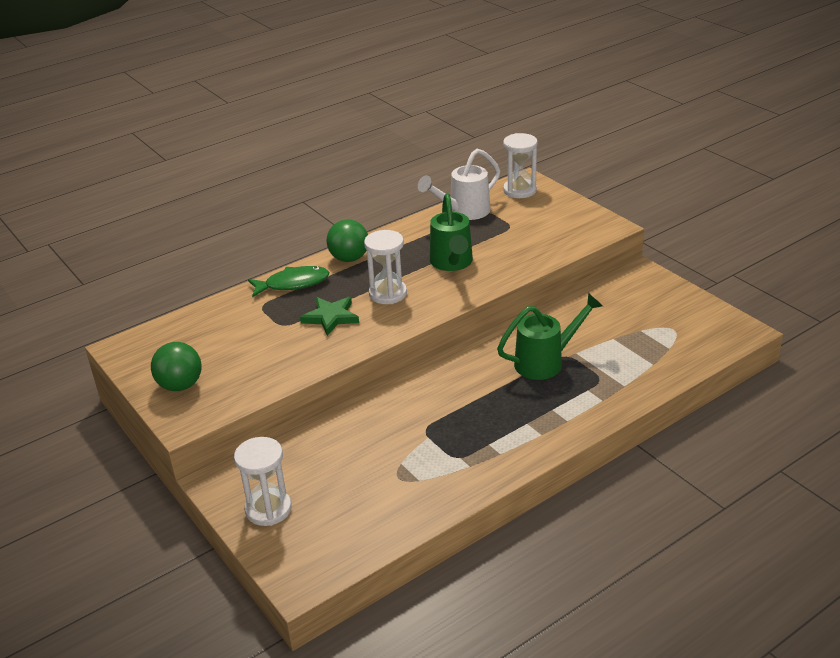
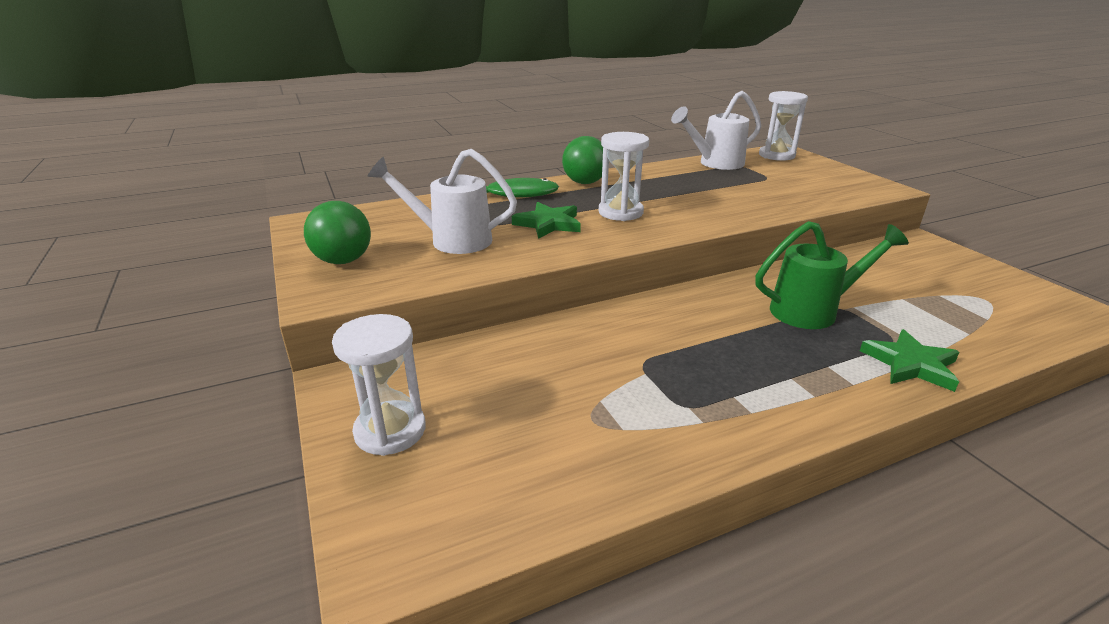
camera: 10 degrees right, 5 degrees down
(257, 349) = (452, 240): none -> white watering can
(452, 263) = (699, 197): green watering can -> none
(607, 398) = (911, 364): none -> green star

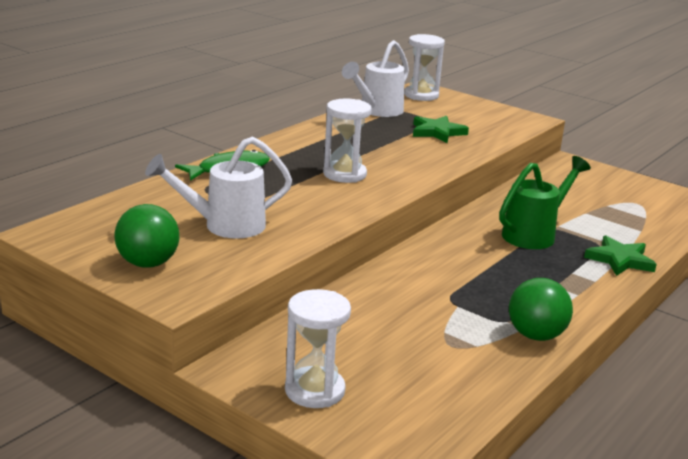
camera: 30 degrees left, 5 degrees down
(548, 224) = (294, 195): green star -> green star (437, 132)
(585, 182) = (279, 148): green ball -> green ball (536, 335)

